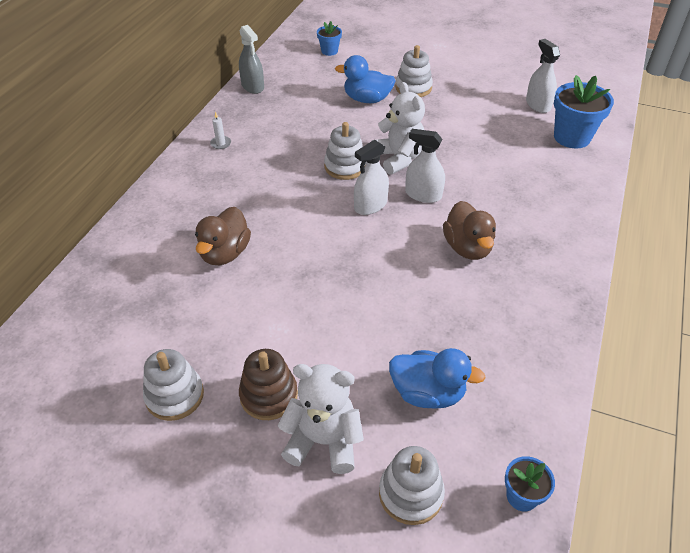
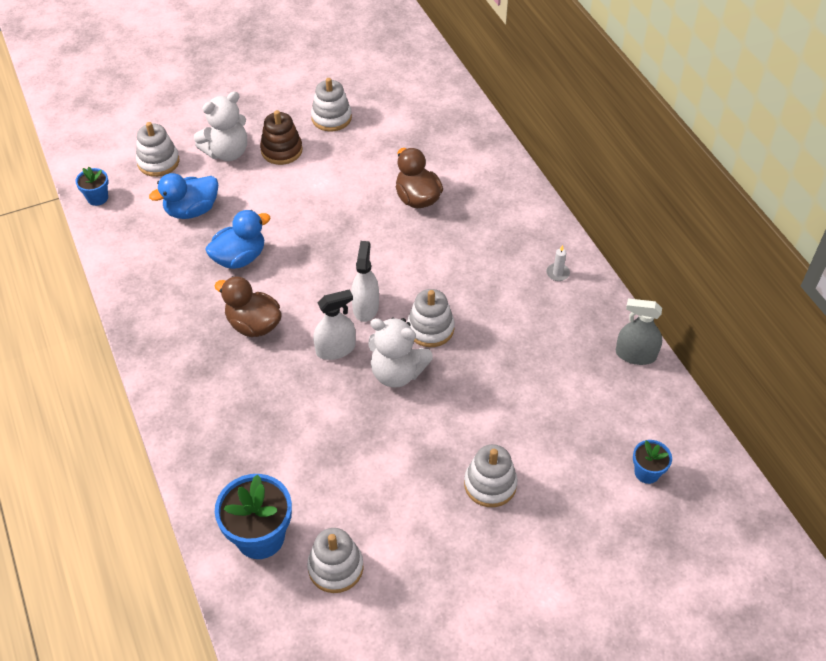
camera: 135 degrees right, 5 degrees up
(367, 99) = (512, 426): blue duck -> blue duck (239, 258)
(538, 105) = (335, 567): white spray bottle -> white stacking toy

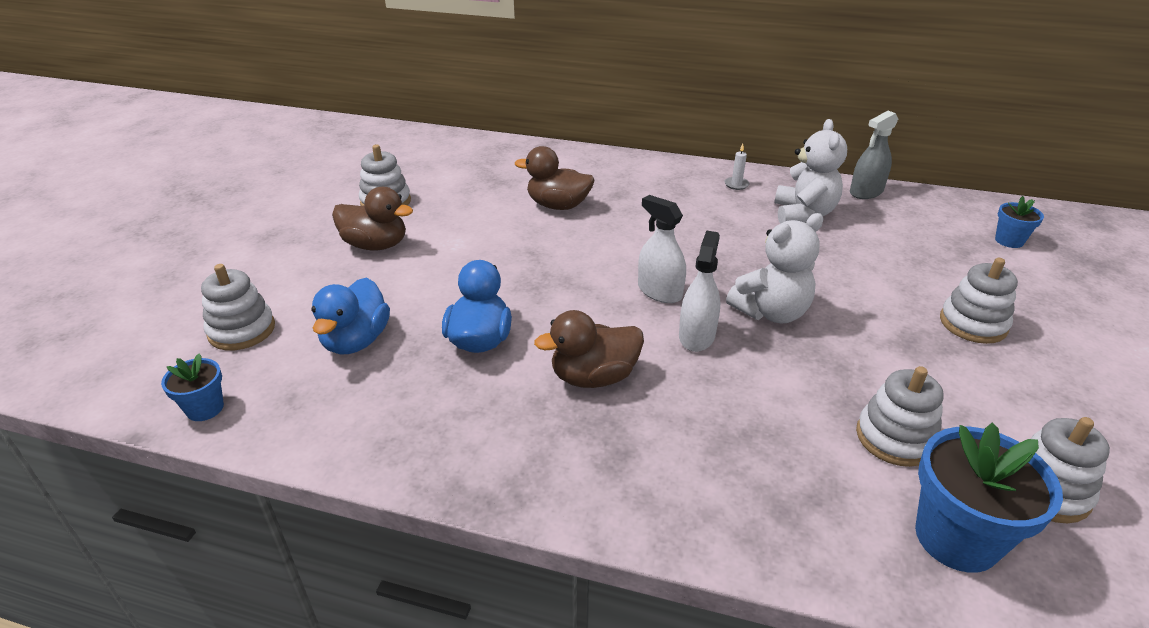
camera: 50 degrees left, 15 degrees down
(227, 152) = (317, 277): white teddy bear -> white teddy bear (803, 214)
(281, 150) = (376, 245): brown stacking toy -> brown duck
(430, 328) = (731, 269): white stacking toy -> white stacking toy (895, 438)

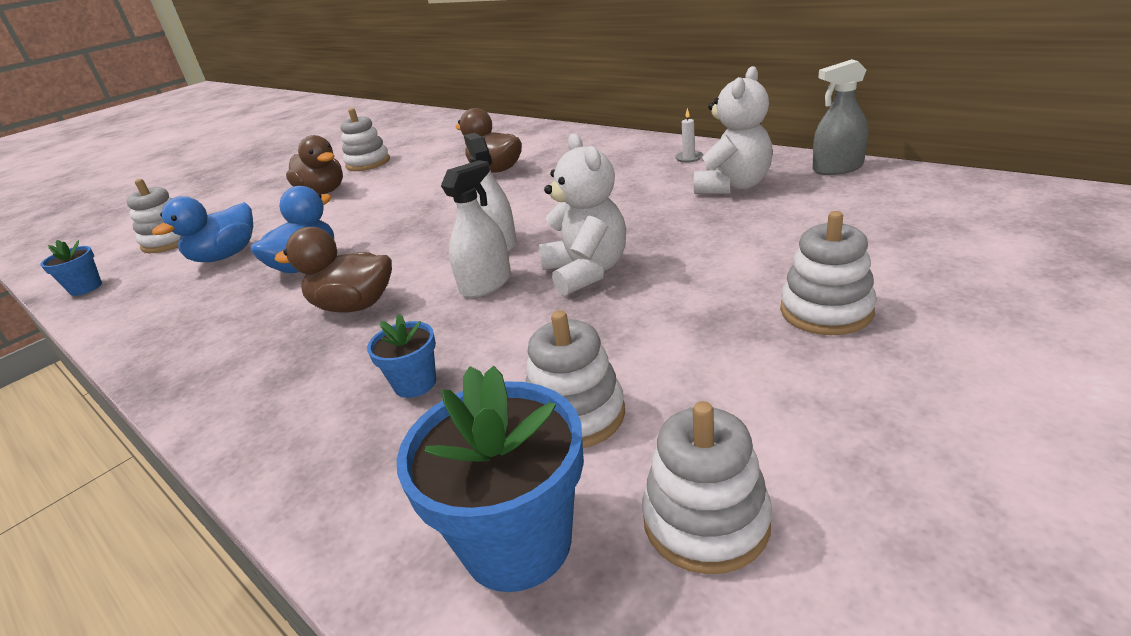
camera: 30 degrees right, 5 degrees down
(771, 312) = (586, 272): white teddy bear -> white teddy bear turned 105 degrees counterclockwise
(1009, 241) = (990, 226): blue flower pot -> blue flower pot (415, 384)

